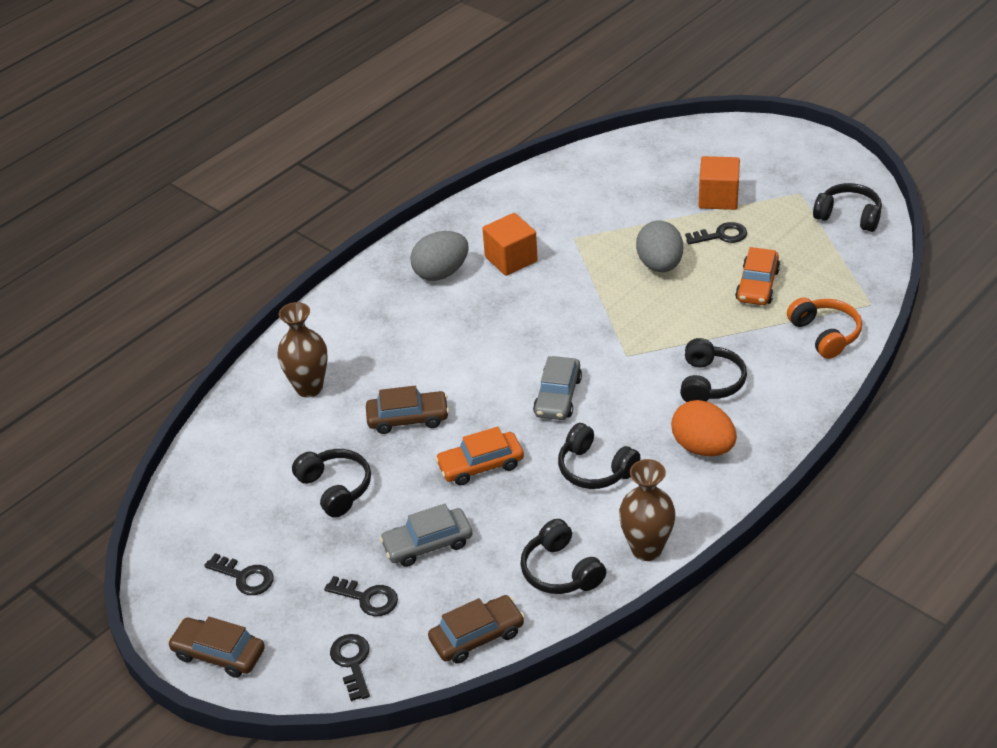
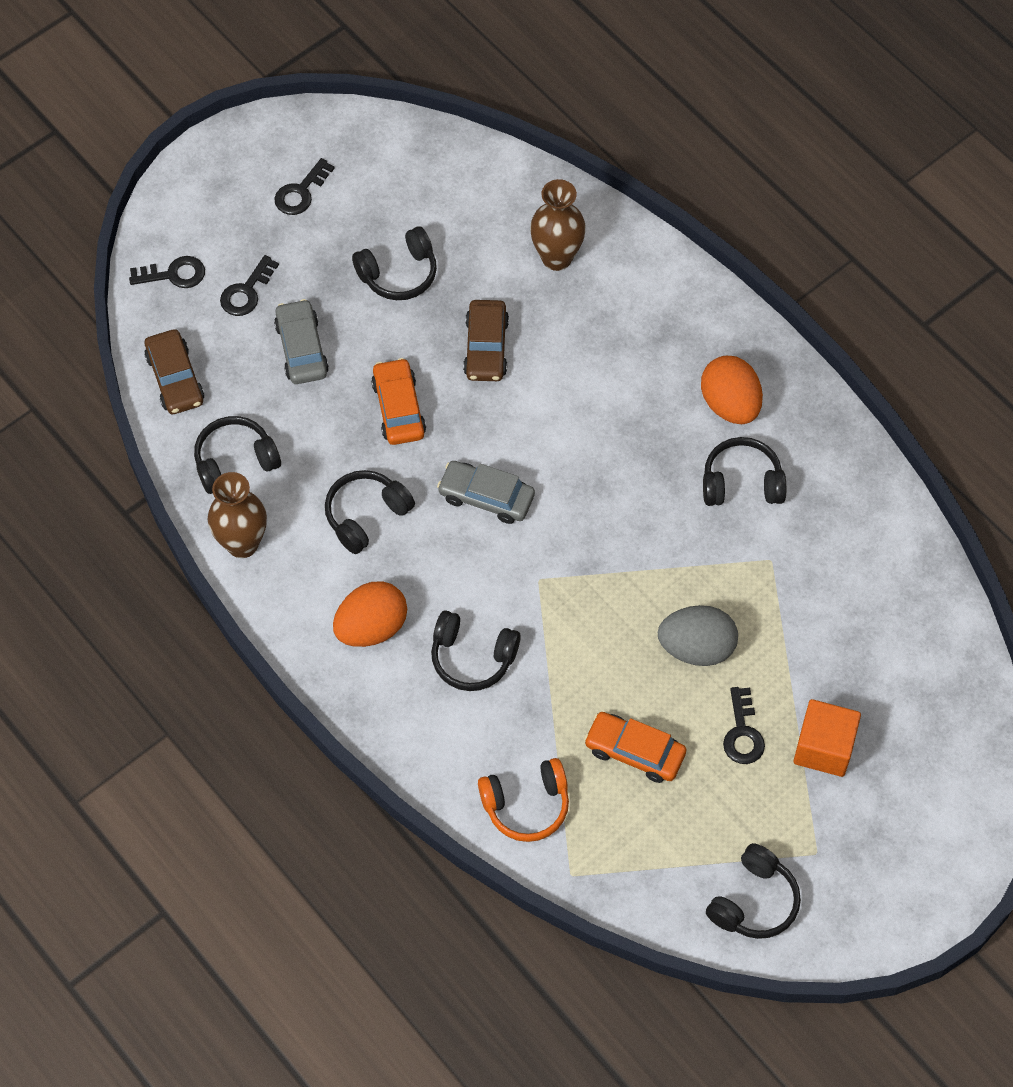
camera: 95 degrees right, 20 degrees up
(219, 653) = (214, 170): brown car -> none
(441, 273) = (730, 404): grey egg -> orange egg
(511, 259) = (741, 483): orange cube -> black headphones

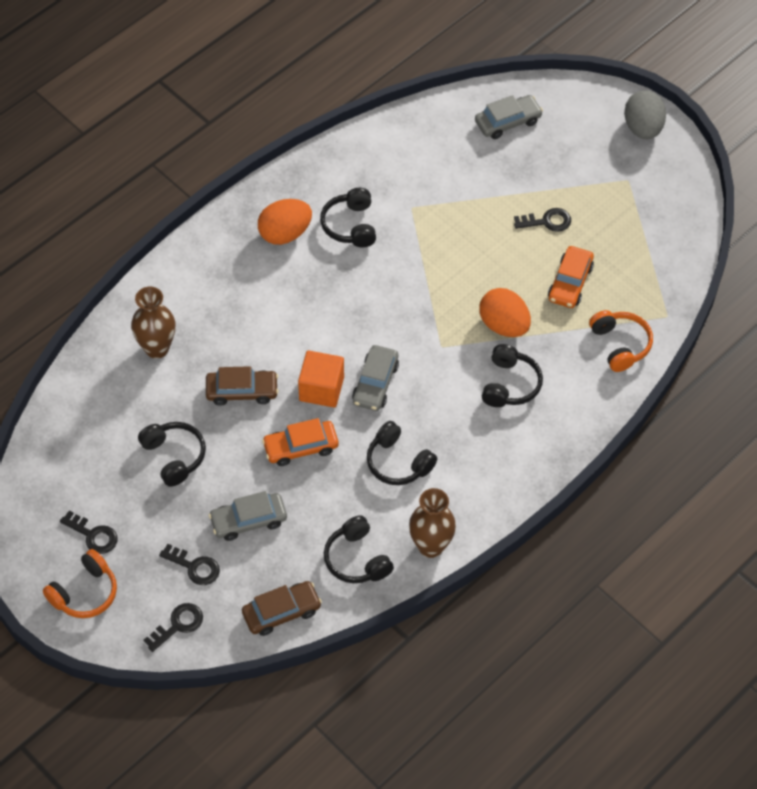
camera: 95 degrees left, 5 degrees down
(174, 274) = (178, 625): black key -> black key turned 60 degrees clockwise
(228, 184) = (84, 592): none -> orange headphones
(371, 627) = (493, 451): orange egg -> orange egg (504, 325)
(696, 648) = (485, 249): grey egg -> grey egg (642, 128)
(754, 901) = (667, 213): black headphones -> none
(824, 748) = (551, 176): orange cube -> orange cube (321, 389)
(925, 698) = (507, 122): none -> grey car

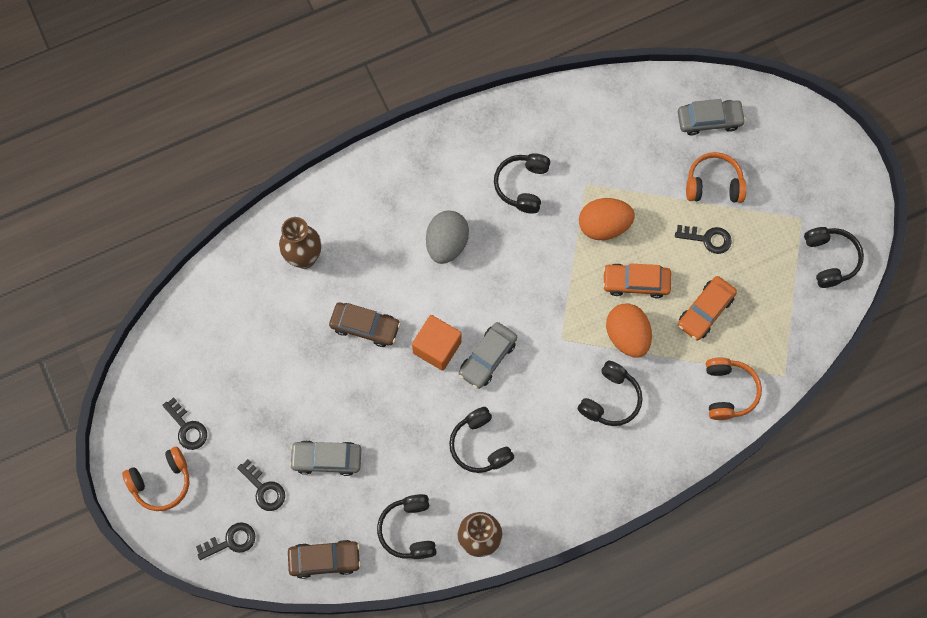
camera: 20 degrees right, 15 degrees up
(174, 456) = (283, 373): black headphones -> black headphones (830, 259)
(285, 233) = (459, 175): orange egg -> orange egg (603, 226)
(300, 447) = (398, 401): orange car -> orange car (635, 282)
(534, 174) = (713, 184): none -> orange headphones
(642, 128) = (836, 166): grey egg -> grey egg (447, 243)

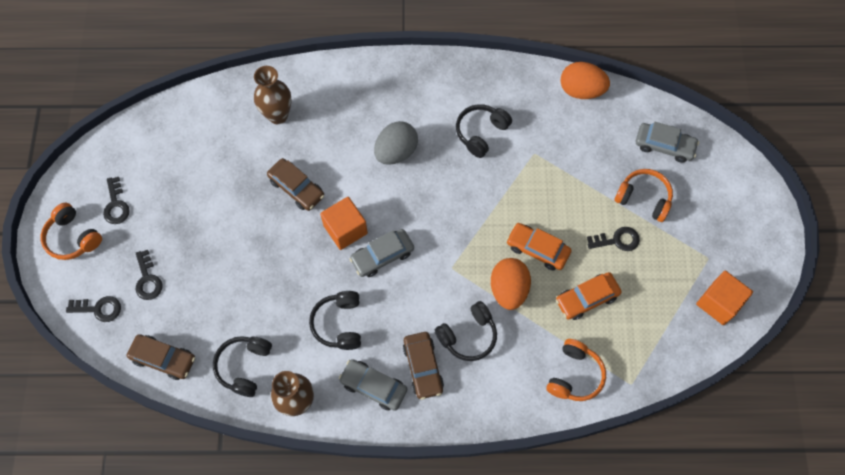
camera: 25 degrees right, 5 degrees down
(161, 482) = (73, 237): orange headphones -> orange headphones turned 45 degrees clockwise
(327, 459) = (209, 278): grey car -> grey car (373, 386)
(582, 450) = (423, 367): none -> brown car
(603, 226) = (533, 192): orange egg -> orange egg (581, 90)
(707, 239) = (617, 240): black key -> black key turned 45 degrees counterclockwise
(830, 259) = (718, 303): black headphones -> orange cube

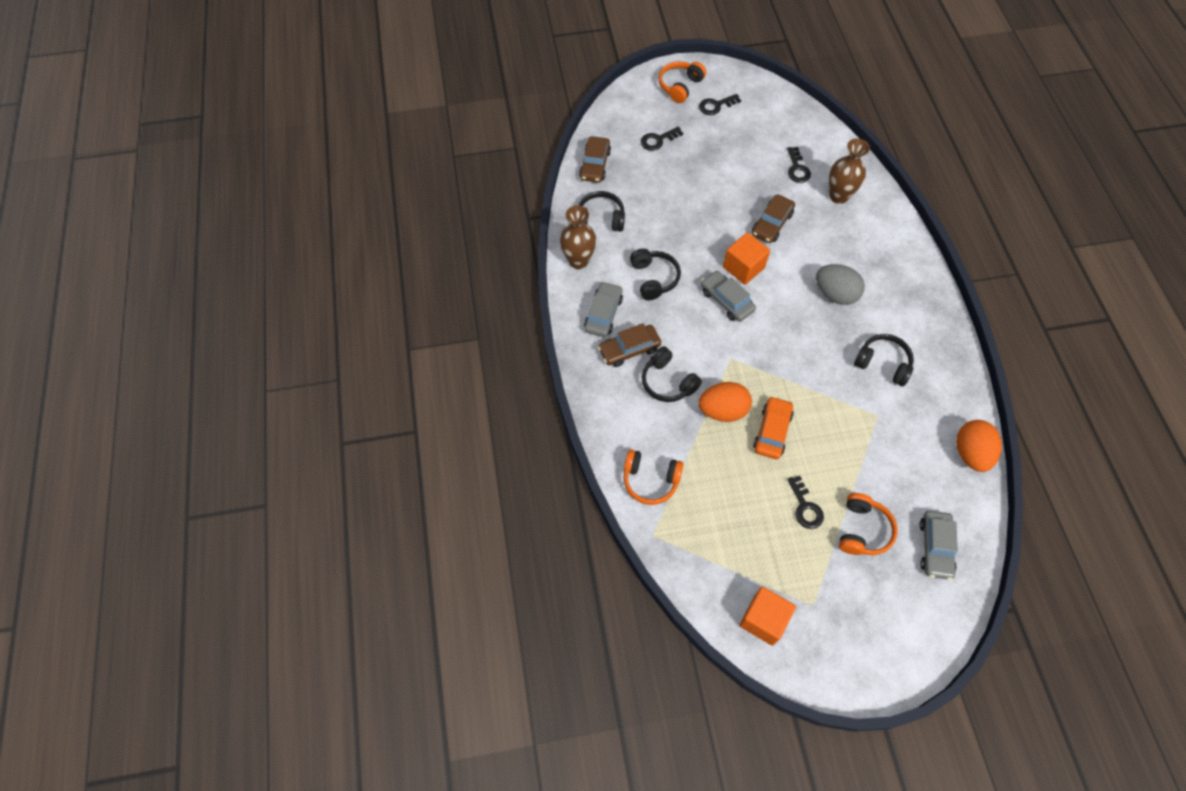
camera: 80 degrees right, 5 degrees down
(99, 309) = (626, 116): black key -> black key (797, 169)
(339, 324) = (653, 278): black headphones -> black headphones turned 90 degrees clockwise
(586, 298) = (732, 483): orange car -> none

